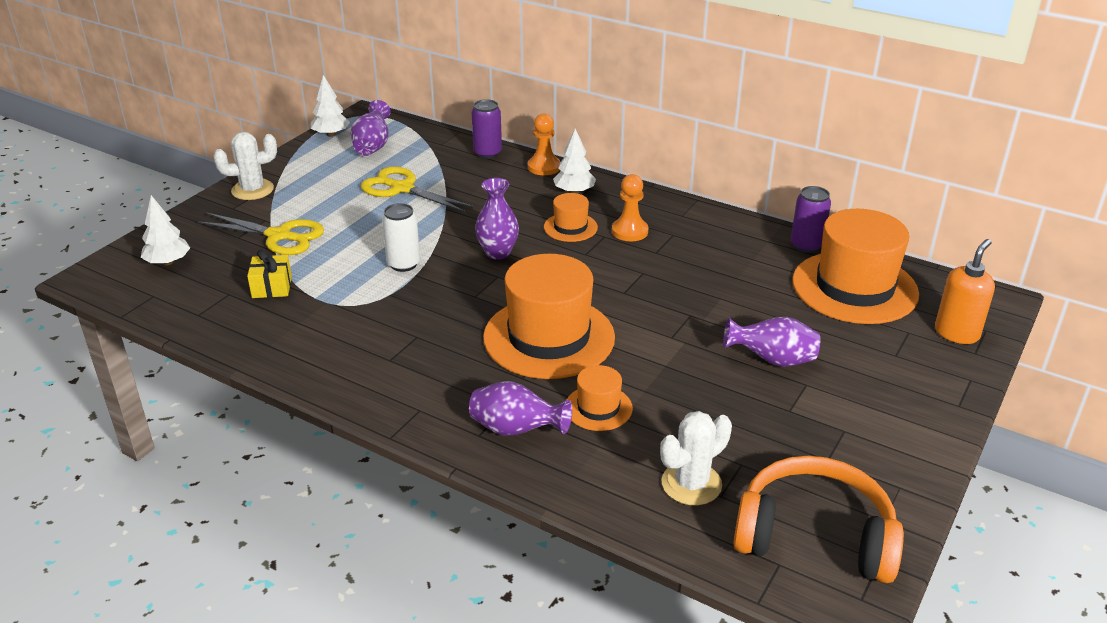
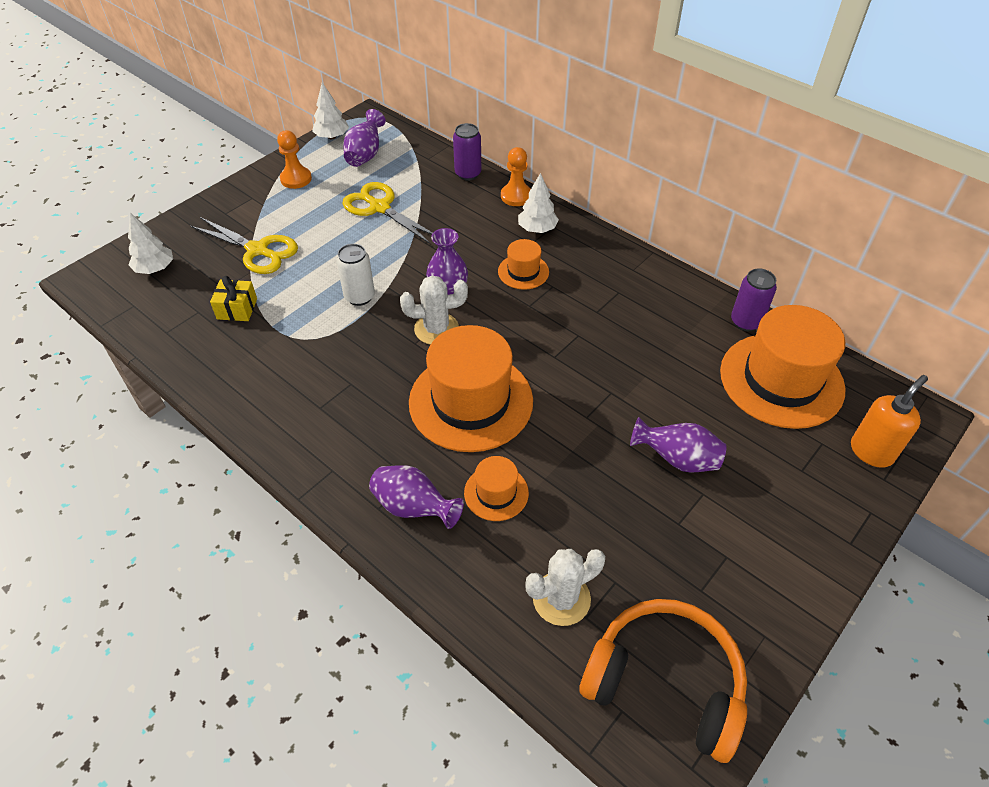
camera: 10 degrees right, 15 degrees up
(252, 190) = (247, 194): white cactus -> white cactus (436, 329)
(629, 231) = (578, 283): orange pawn -> orange pawn (296, 179)

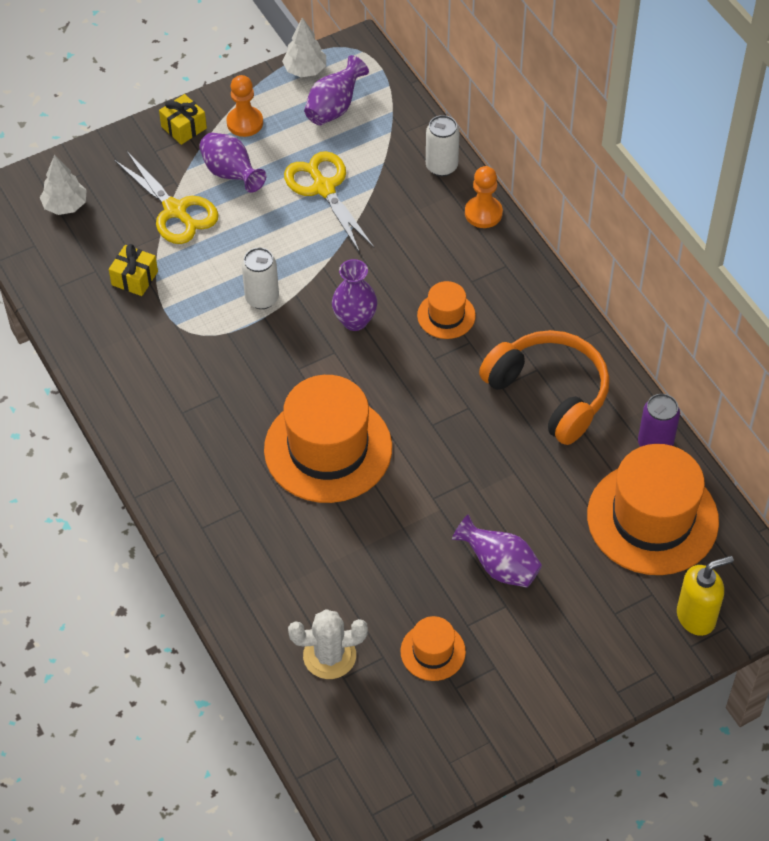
camera: 20 degrees right, 5 degrees up
(245, 192) = (184, 127): none -> yellow gift
(414, 508) = (233, 537): purple vase -> purple vase (231, 174)
(436, 329) = (326, 359): white cactus -> none
(468, 174) = (441, 166): purple can -> white can
(496, 493) = (313, 546): orange hat -> orange hat (433, 651)
(537, 229) = (487, 265): white tree -> none
(665, 682) = (384, 748): orange headphones -> orange headphones (549, 393)
(871, 451) = (696, 617): orange soap dispenser -> yellow soap dispenser

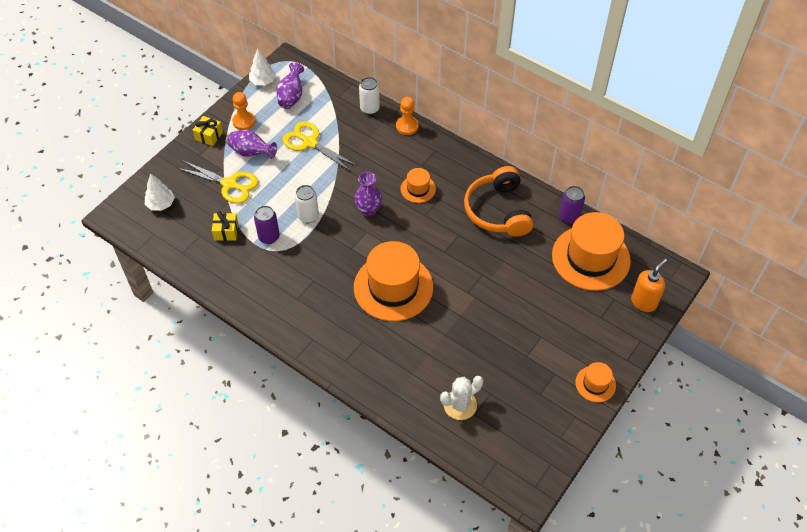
camera: 25 degrees left, 0 degrees up
(190, 308) = (269, 237): none -> purple can
(433, 651) = (516, 378): orange hat -> orange hat (595, 384)
(499, 566) = (525, 316): purple vase -> none
(549, 393) = (498, 211): orange headphones -> orange headphones turned 120 degrees counterclockwise
(696, 617) = (643, 302): yellow soap dispenser -> orange soap dispenser

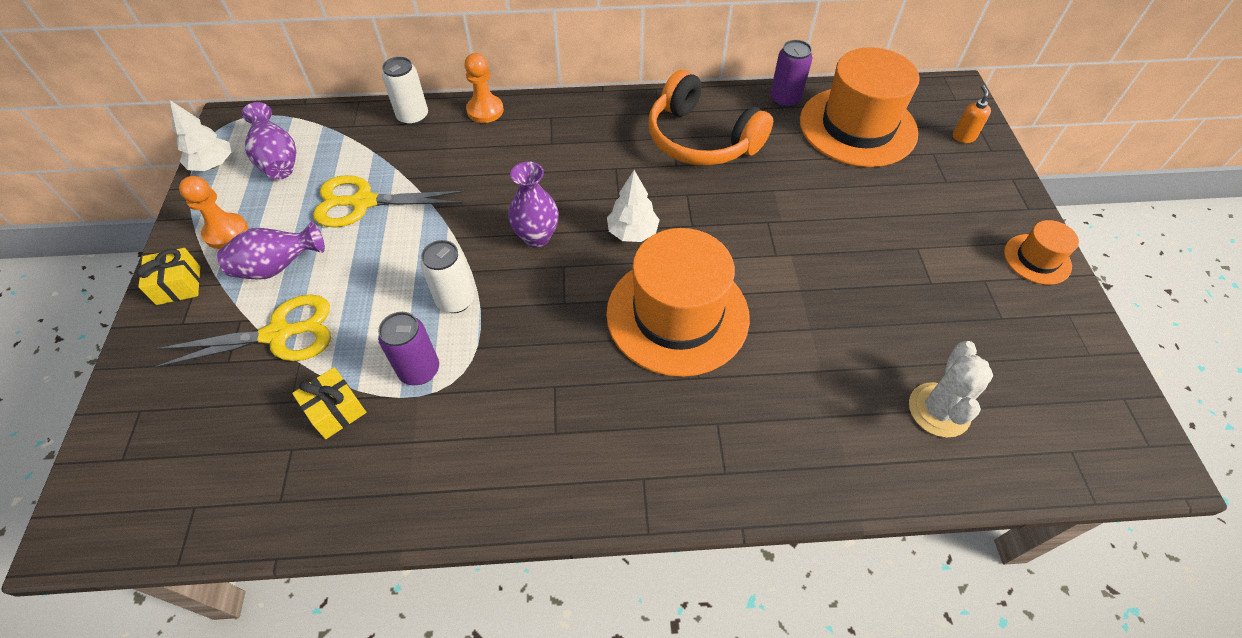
camera: 40 degrees left, 0 degrees up
(161, 204) = (167, 446): white tree -> white tree (632, 232)
(418, 189) = (576, 172): orange hat -> none
(643, 302) = (963, 137): orange soap dispenser -> orange soap dispenser, size x0.59

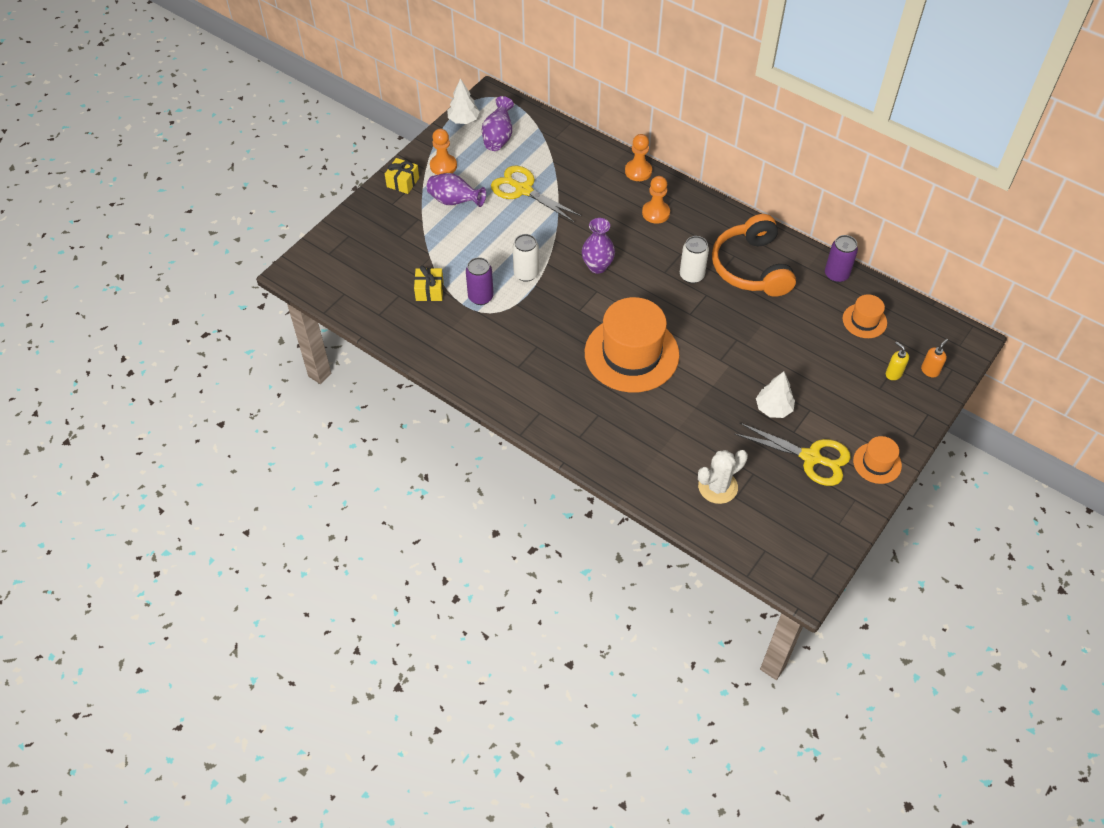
camera: 40 degrees right, 0 degrees up
(279, 334) = (430, 237): yellow scissors -> yellow scissors (811, 457)
(413, 117) = (592, 151): white can -> white can (691, 275)
(546, 141) = (655, 213): none -> orange pawn
(632, 232) = (652, 296): white tree -> white tree (773, 408)
(857, 127) = (864, 321): orange hat -> orange hat, size x0.48
(940, 160) = (893, 374): none -> yellow soap dispenser

